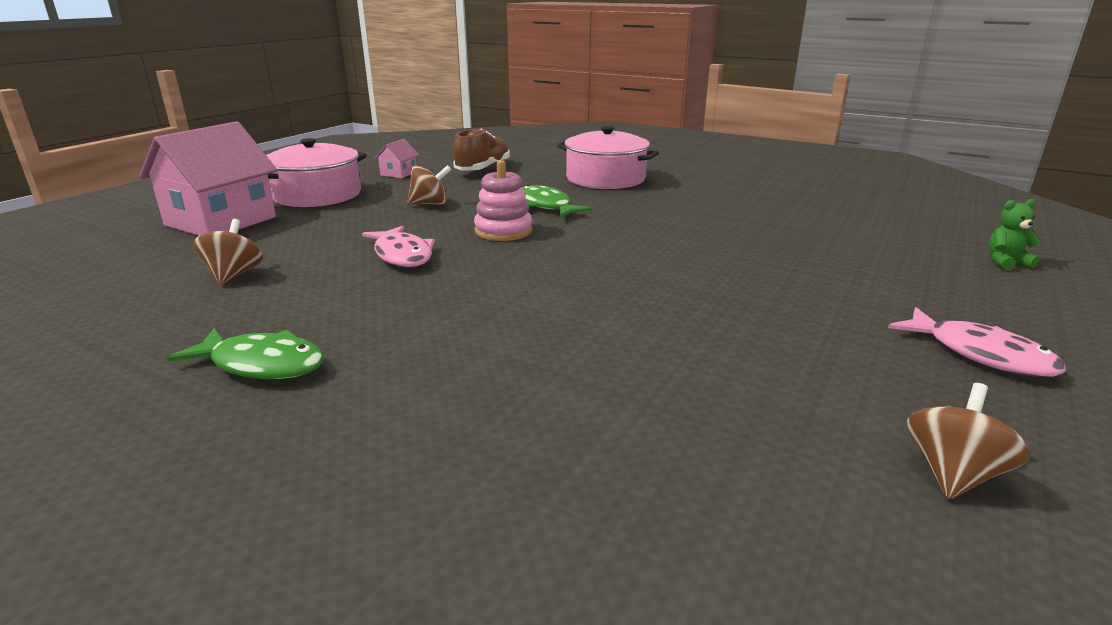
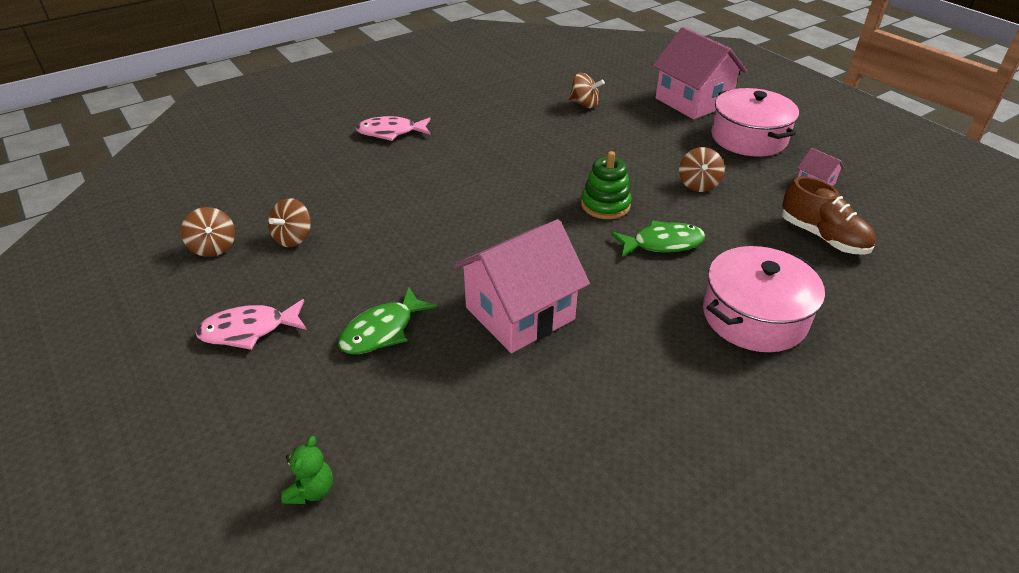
camera: 115 degrees right, 15 degrees up
(262, 364) = (468, 109): green fish -> green fish (382, 330)
(402, 255) = (580, 156): pink fish -> pink fish (391, 132)
(503, 231) = (605, 205): pink stacking toy -> green stacking toy
(715, 237) = (519, 313): none -> pink house
(809, 397) = (293, 238): none -> brown spinning top

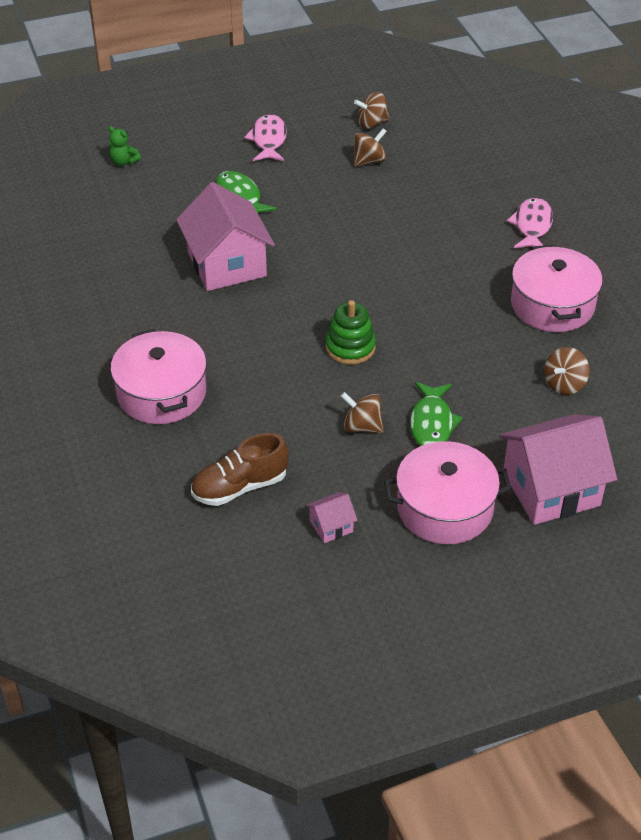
camera: 105 degrees right, 5 degrees up
(293, 238) = (369, 161): brown spinning top -> brown spinning top turned 105 degrees clockwise
(495, 115) = (552, 305): none -> pink pot
(662, 243) = (277, 368): green fish -> green fish (432, 423)

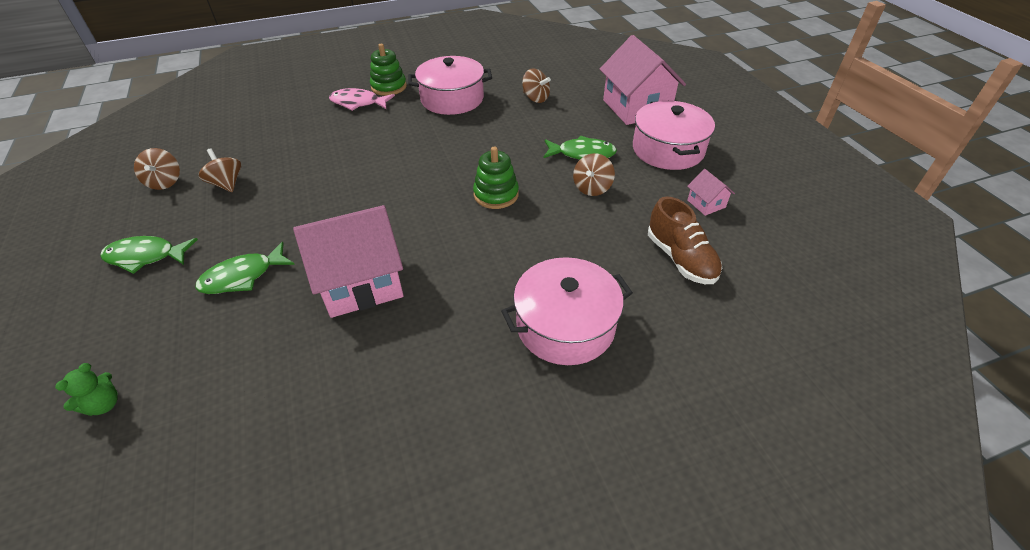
camera: 90 degrees left, 0 degrees up
(268, 140) = (146, 256): pink fish -> green fish
(576, 247) = (389, 87): none -> green stacking toy

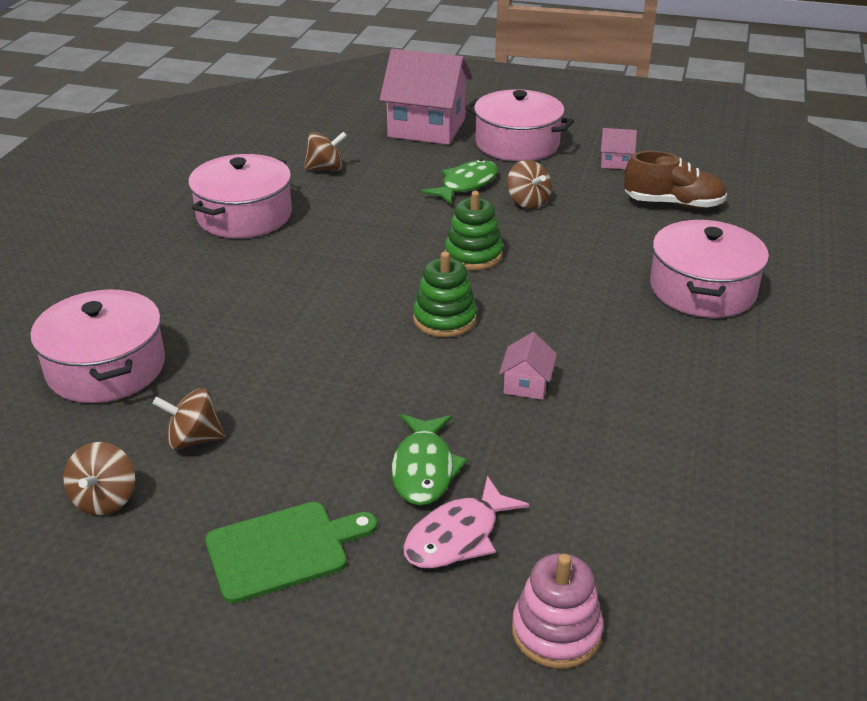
camera: 55 degrees left, 10 degrees down
(104, 404) = (556, 632): green teddy bear -> pink stacking toy
(146, 256) = (283, 549): green fish -> green cutting board
(165, 182) = (105, 499): brown spinning top -> brown spinning top turned 75 degrees clockwise
(272, 130) = (106, 368): none -> pink pot
(358, 103) = (145, 281): pink fish -> pink fish (457, 536)
(361, 282) = (526, 384): pink house -> pink house, size x0.44
(389, 87) = (141, 247): green stacking toy -> green stacking toy (444, 319)

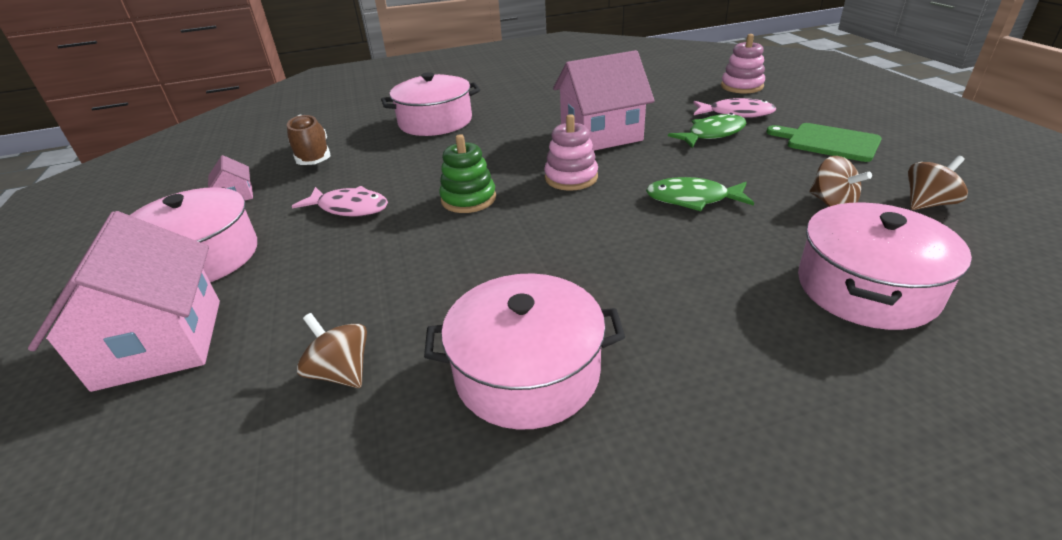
camera: 120 degrees left, 0 degrees up
(444, 319) = (571, 178): green stacking toy -> pink stacking toy
(466, 185) = (330, 250): green fish -> green fish (692, 199)
(526, 384) = (601, 134): pink house -> pink house, size x2.29
(528, 202) = (349, 208): brown spinning top -> pink fish

